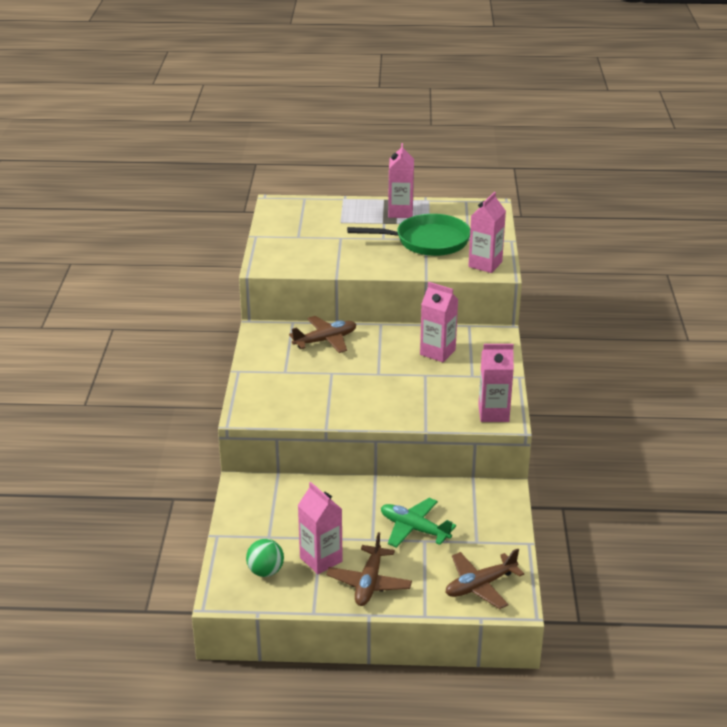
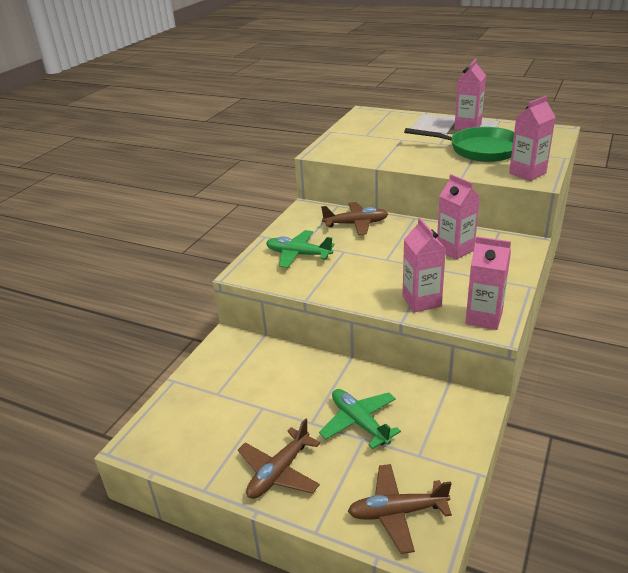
camera: 25 degrees right, 0 degrees up
(265, 571) = (190, 429): green ball -> none
(288, 384) = (298, 255): none -> green plane
(321, 559) = (248, 431): pink carton -> pink carton (421, 301)

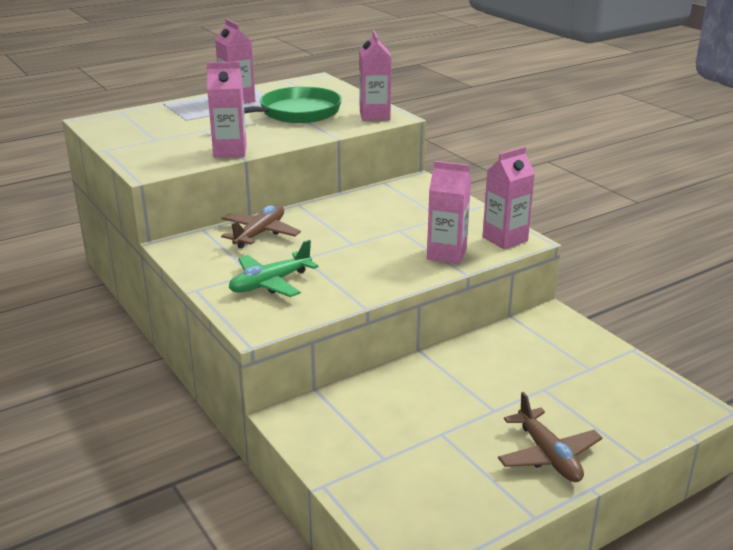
camera: 60 degrees left, 5 degrees down
(359, 422) = (520, 382): green plane -> none
(397, 512) = (648, 406): brown plane -> none
(455, 250) = (385, 209): pink carton -> pink carton (230, 151)

